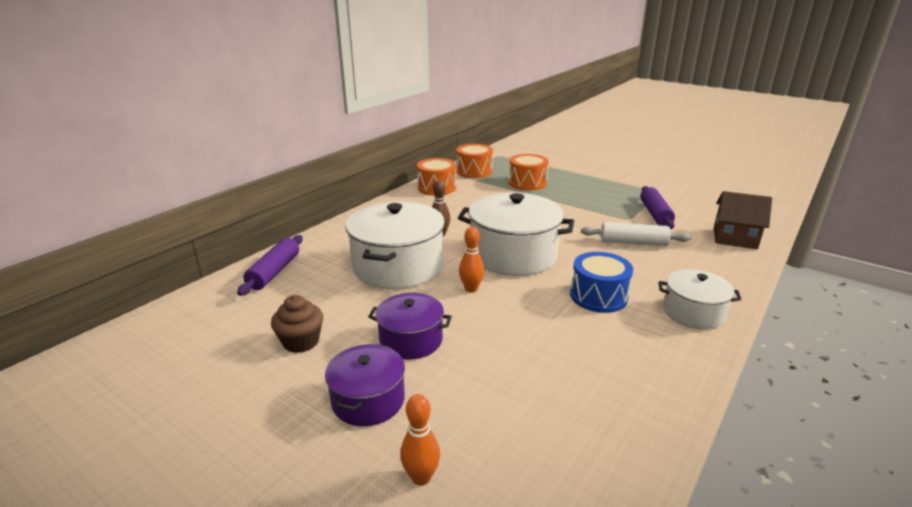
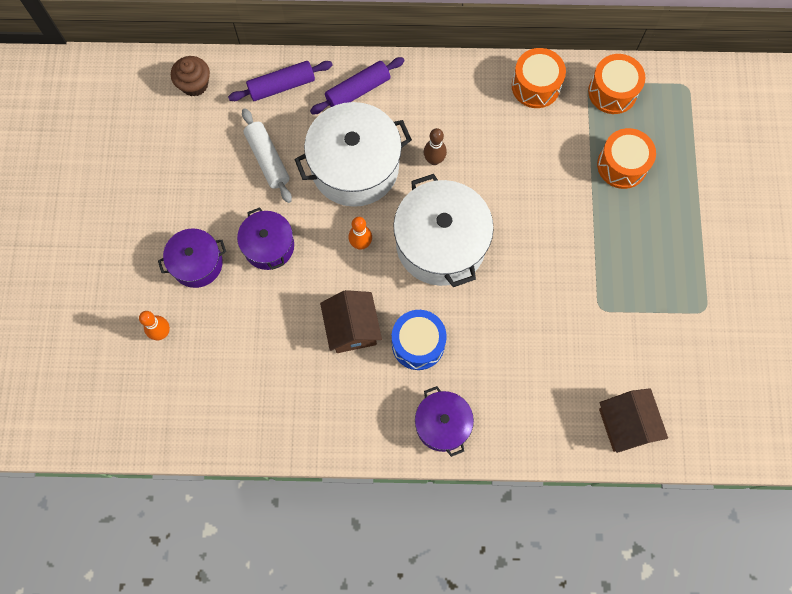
camera: 55 degrees right, 45 degrees up
(301, 342) = (219, 179): brown cupcake -> brown cupcake (194, 84)
(552, 325) = (352, 328): none -> brown house
(633, 243) = (543, 334): white rolling pin -> white rolling pin (268, 159)
(655, 214) = (632, 330): purple rolling pin -> purple rolling pin (358, 90)
(693, 313) = (442, 424): white pot -> purple pot

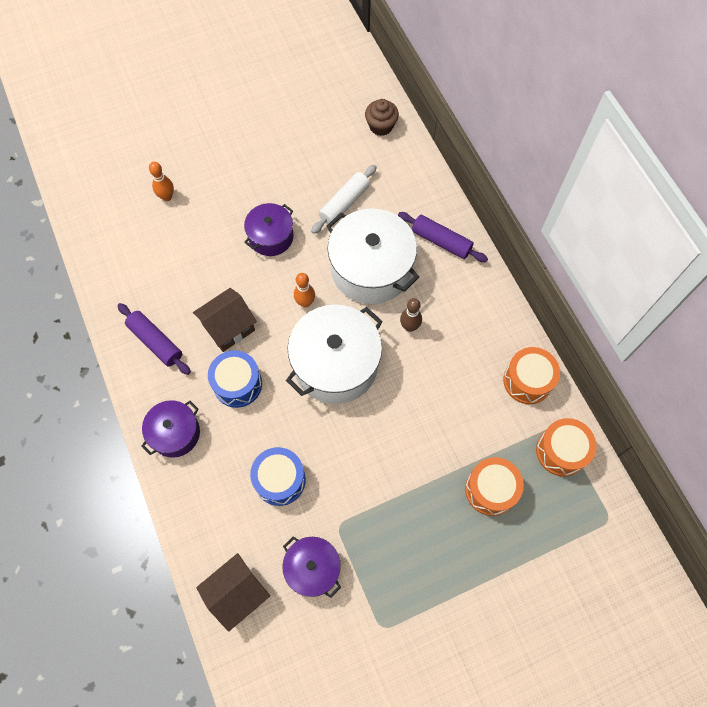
camera: 65 degrees right, 5 degrees down
(197, 263) = (233, 195): purple pot -> purple pot (313, 568)
(281, 86) = (413, 185): purple rolling pin -> purple rolling pin (156, 342)
(534, 343) = (280, 480): none -> blue drum

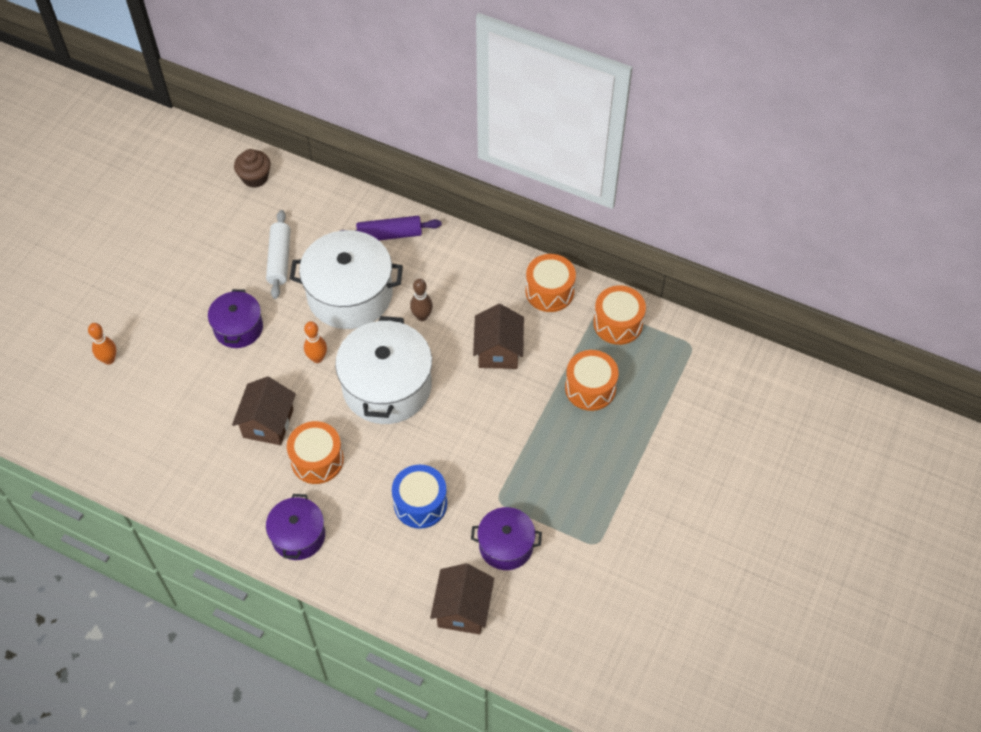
camera: 40 degrees left, 10 degrees down
(156, 342) = (212, 480): purple rolling pin -> none
(237, 384) = (317, 460): blue drum -> orange drum
(444, 400) = (498, 351): none -> brown house

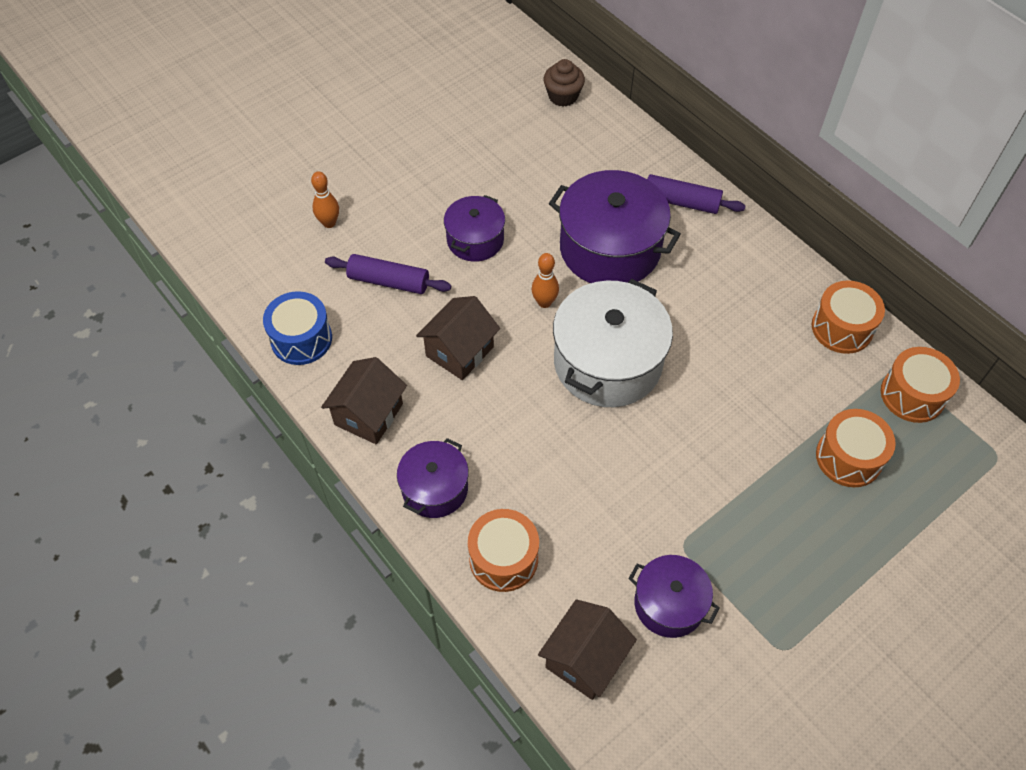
camera: 25 degrees right, 0 degrees up
(183, 389) = (389, 281): none -> purple rolling pin
(280, 259) = (551, 186): white rolling pin -> none
(317, 460) = (494, 412): orange drum -> orange drum (503, 558)
(350, 294) = (610, 248): white pot -> purple pot
(420, 503) = (588, 510): blue drum -> blue drum (301, 339)
(422, 316) = (680, 301): brown bowling pin -> none
(498, 351) = (753, 372): brown house -> brown house (368, 414)

